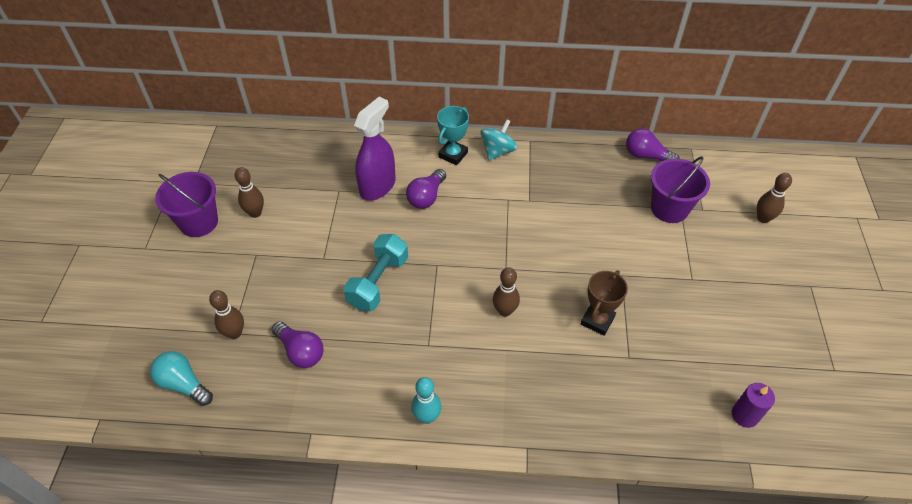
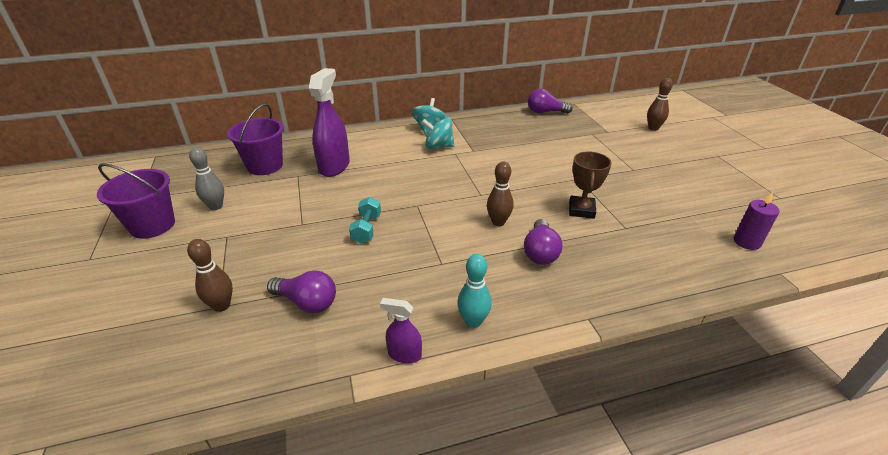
camera: 20 degrees left, 15 degrees down
(184, 384) = (167, 371): turquoise light bulb -> none
(255, 213) = (216, 206): brown bowling pin -> grey bowling pin
(358, 429) = (404, 354): none -> purple spray bottle
(378, 282) = (367, 229): turquoise dumbbell -> turquoise dumbbell, size x0.63
(426, 197) = (383, 164): purple light bulb -> purple light bulb (540, 252)
(453, 155) = (392, 136): turquoise trophy -> none
(495, 184) = (438, 146): none -> turquoise spinning top
(669, 208) = (584, 135): purple bucket -> purple bucket (265, 166)

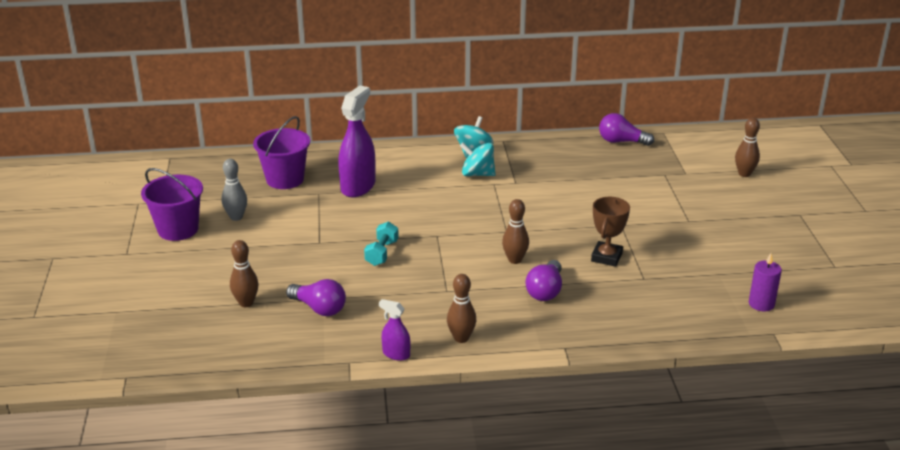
camera: 10 degrees right, 5 degrees down
(473, 321) = (461, 338): turquoise bowling pin -> brown bowling pin

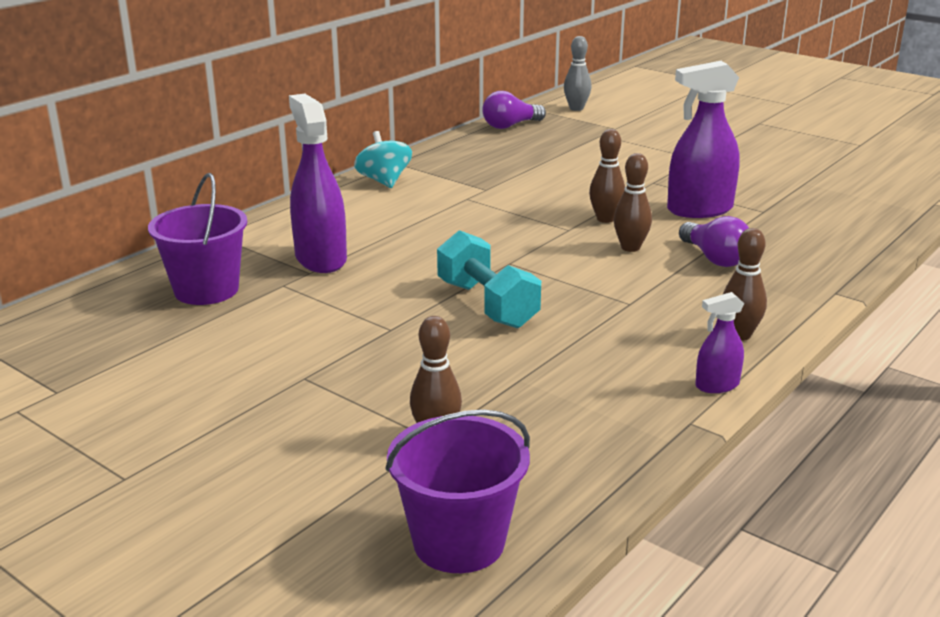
camera: 45 degrees left, 5 degrees down
(178, 229) = (155, 409): purple bucket -> purple bucket (459, 542)
(236, 217) = (219, 355): grey bowling pin -> grey bowling pin (576, 108)
(319, 308) = (538, 391): purple light bulb -> none
(382, 253) = (487, 304): turquoise dumbbell -> turquoise dumbbell, size x1.59
(477, 174) = (432, 197): turquoise spinning top -> none
(606, 257) = (699, 210): brown trophy -> purple spray bottle
(744, 174) = (659, 112): brown bowling pin -> brown bowling pin (605, 219)
(761, 304) = (880, 189): purple candle -> none

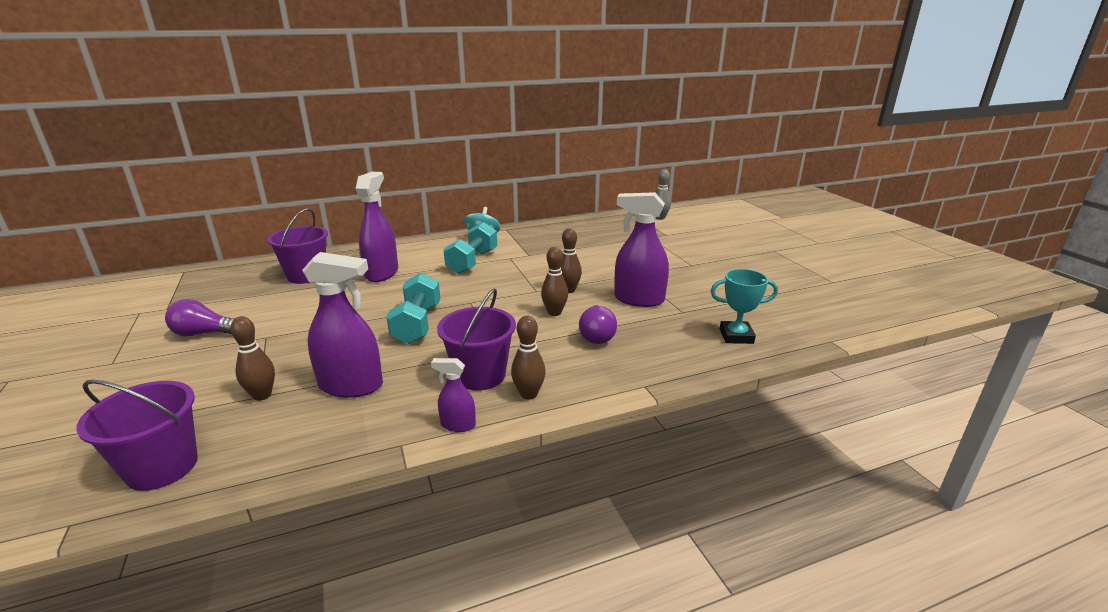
camera: 30 degrees right, 0 degrees up
(425, 215) = (472, 262): none -> turquoise dumbbell
(510, 126) = (603, 221): purple light bulb -> purple light bulb (204, 333)
(530, 390) = (351, 386): none -> purple spray bottle
(658, 334) = (480, 375): none -> purple bucket
(849, 222) = (736, 336): none -> turquoise trophy

